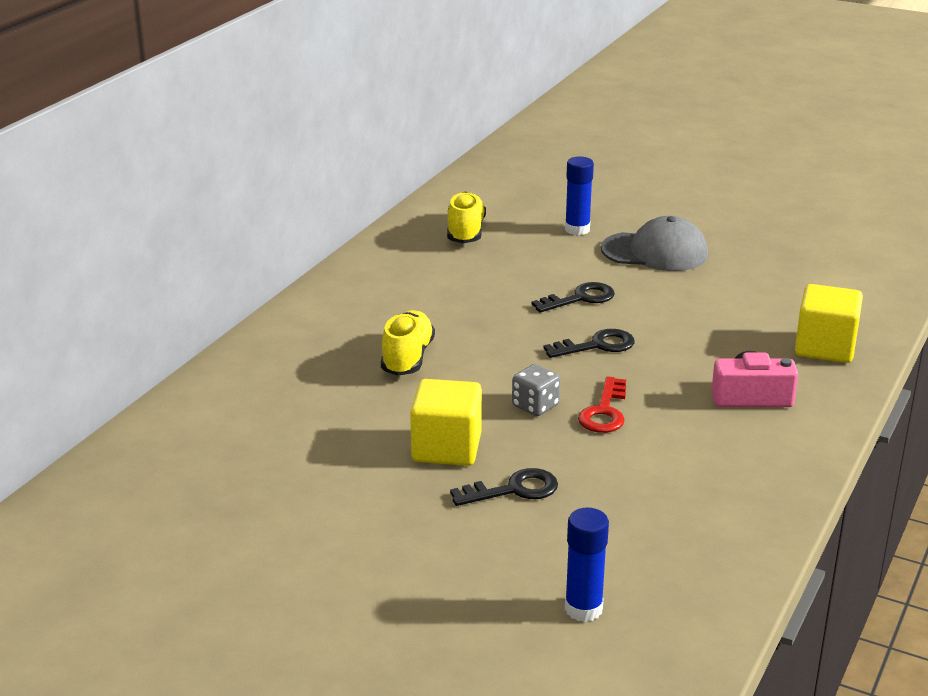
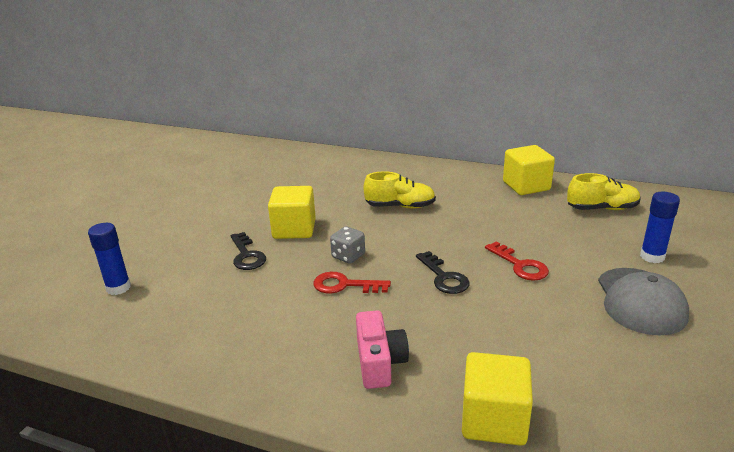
camera: 85 degrees right, 0 degrees up
(385, 264) = (526, 186): none -> yellow cube
(580, 298) = (520, 265): black key -> red key

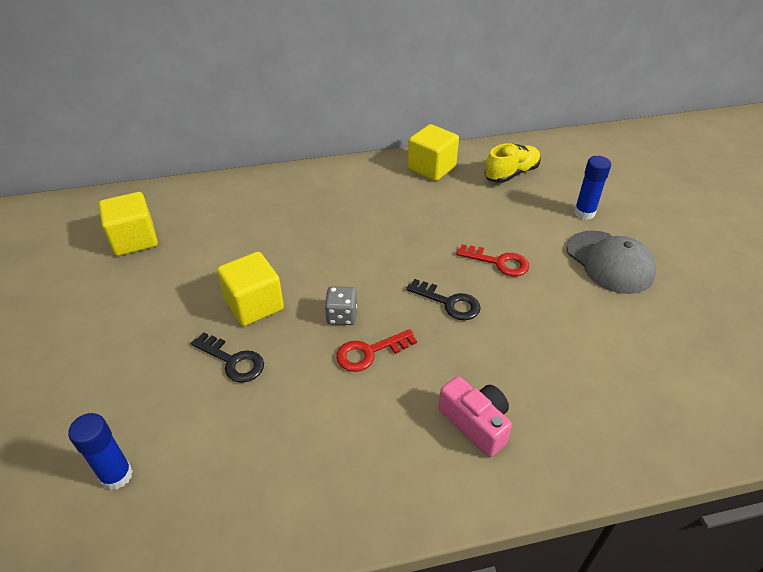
camera: 35 degrees left, 15 degrees up
(400, 206) = (338, 233): yellow shoe -> none
(494, 420) = (605, 431): yellow cube -> yellow cube (134, 240)

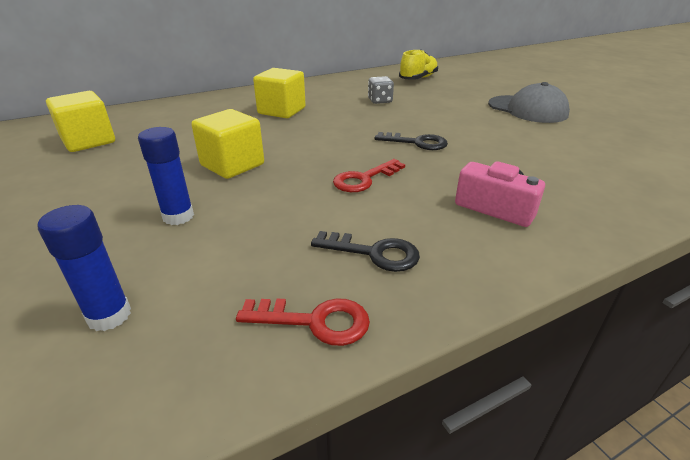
camera: 15 degrees left, 10 degrees down
(233, 361) = (225, 203): black key -> black key (374, 253)
(342, 316) = (324, 161): grey dice -> grey dice (380, 101)
(431, 168) = (353, 81): yellow cube -> yellow cube (281, 111)
(498, 262) = (442, 118): red key -> red key (315, 321)
(584, 213) = (487, 90): blue glue stick -> blue glue stick (178, 216)

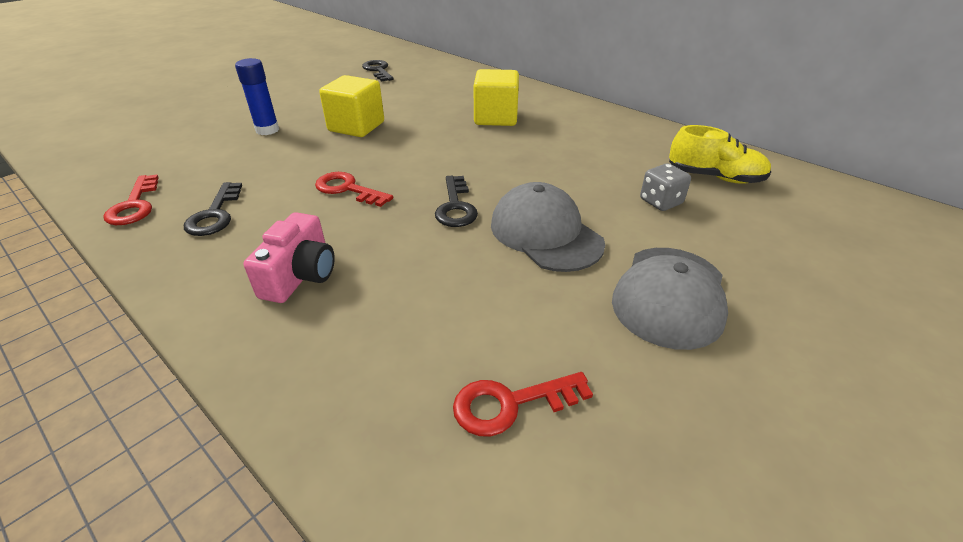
camera: 70 degrees right, 5 degrees up
(89, 141) = (378, 70): yellow cube -> black key
(109, 316) = (157, 143): blue glue stick -> none
(380, 101) = (581, 163): grey dice -> grey dice (660, 202)
(462, 123) = (545, 233): none -> grey cap
(616, 156) = (510, 404): none -> red key

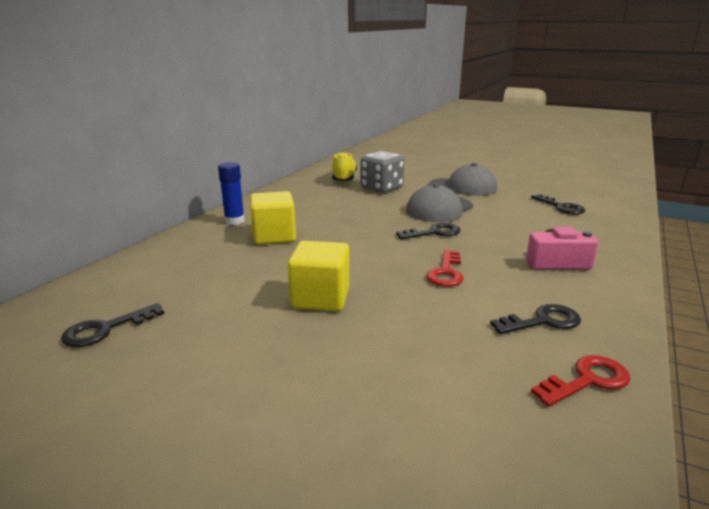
camera: 105 degrees left, 15 degrees down
(267, 130) = (357, 358): blue glue stick -> blue glue stick (234, 221)
(510, 404) = (561, 207): red key -> black key
(660, 202) = (381, 188): grey dice -> grey dice, size x1.71

